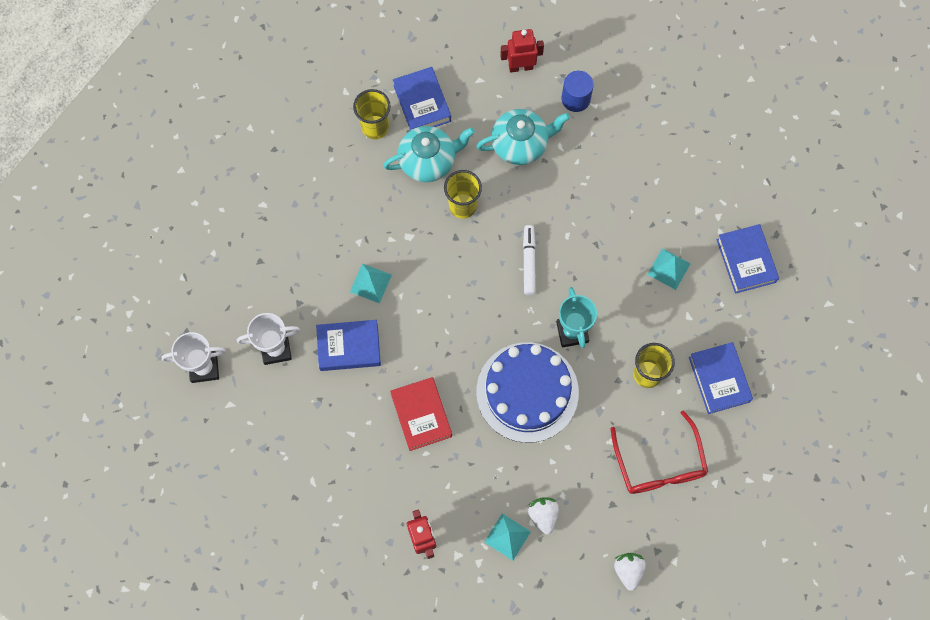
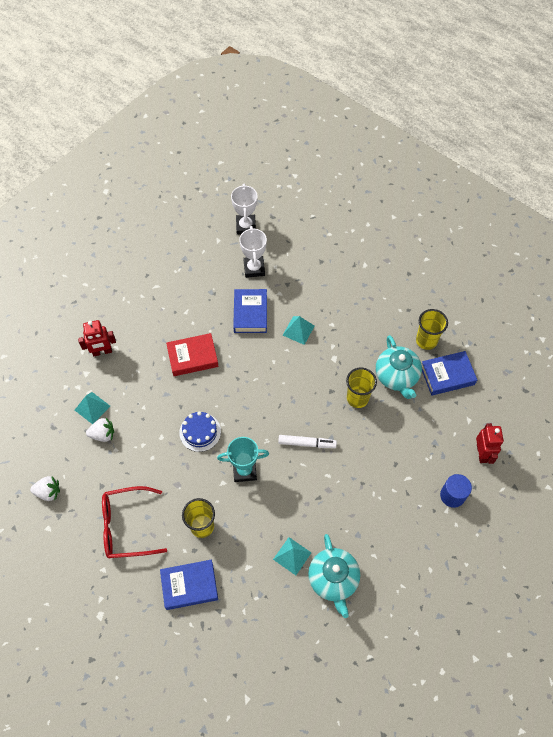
camera: 95 degrees right, 10 degrees down
(520, 144) = (410, 446): turquoise teapot -> turquoise teapot (333, 579)
(527, 392) = (200, 432): blue cake -> blue cake, size x0.52
(746, 261) = (294, 626): blue book -> none

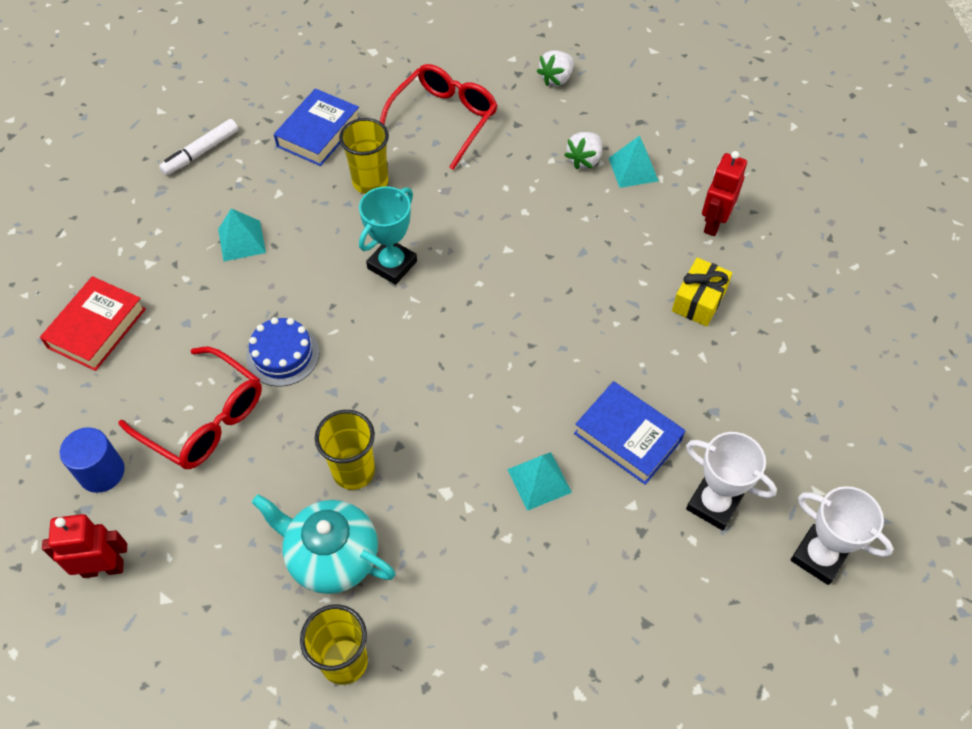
camera: 130 degrees right, 5 degrees down
(156, 330) = (699, 300): none -> yellow gift
(192, 357) = (614, 315): red book -> red book (97, 328)
(200, 432) = (491, 253): blue cake -> blue cake (283, 355)
(307, 443) = (355, 357): white marker -> white marker (201, 152)
(333, 579) = (171, 260): turquoise teapot -> none
(392, 477) = (204, 419): none -> red glasses
(447, 375) = (258, 636): blue book -> none
(482, 453) = (103, 568): red robot -> red robot turned 135 degrees clockwise

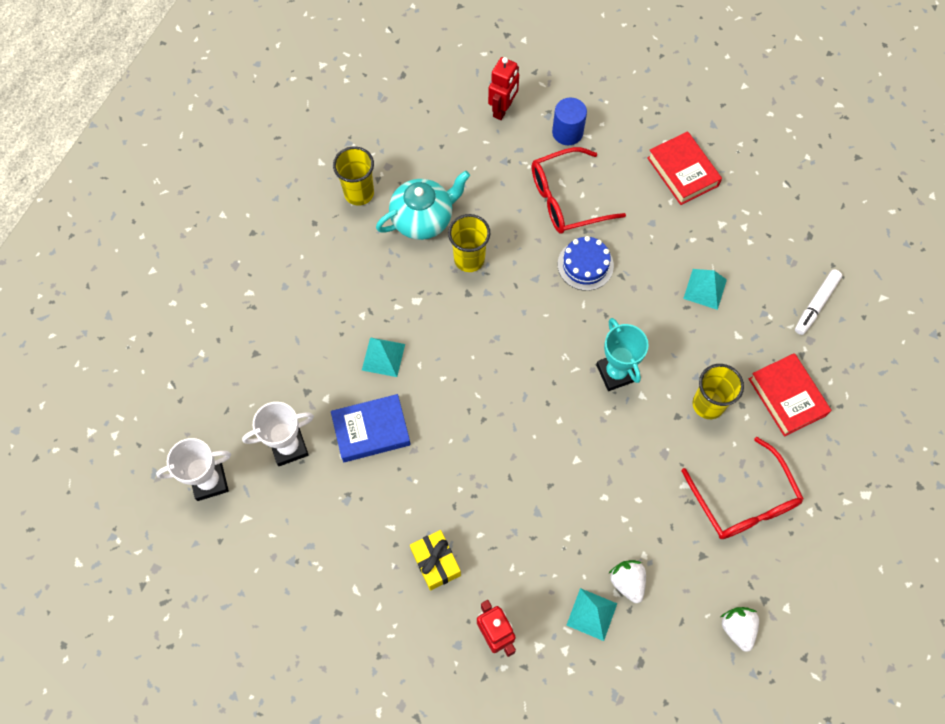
camera: 125 degrees right, 10 degrees up
(201, 152) = (816, 304): white marker -> white marker turned 135 degrees counterclockwise
(319, 133) = (787, 397): blue book -> red book

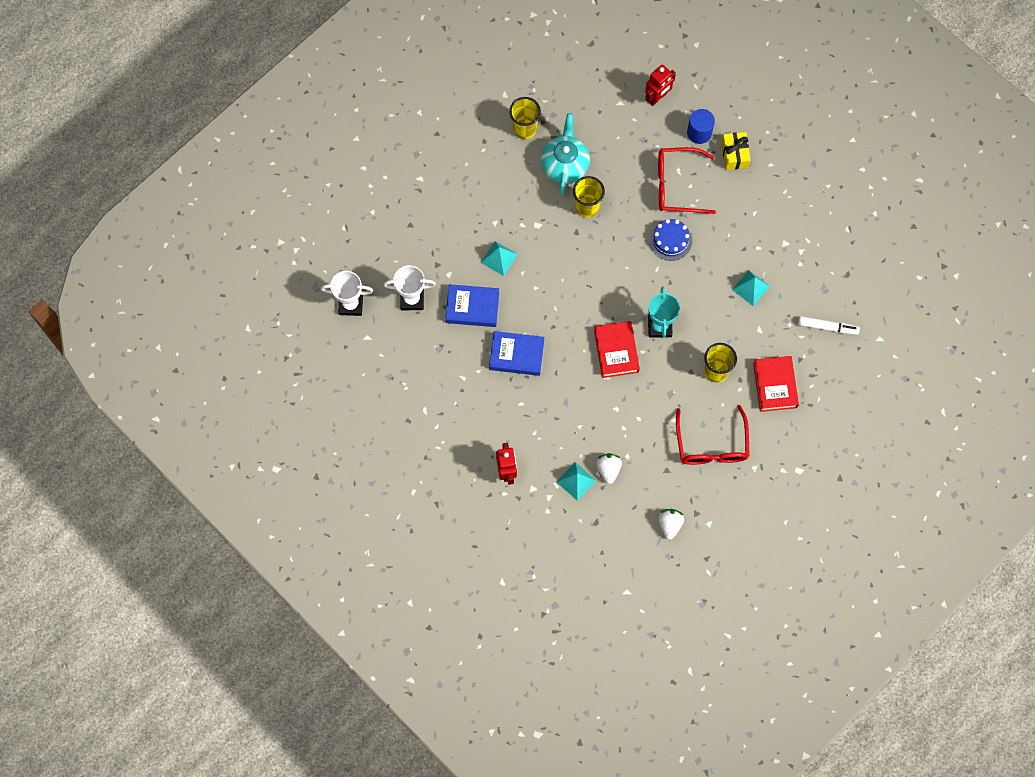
camera: 20 degrees right, 5 degrees up
(423, 219) = (565, 165): turquoise teapot -> turquoise teapot turned 75 degrees counterclockwise
(435, 562) = (484, 411): yellow gift -> yellow gift (734, 154)
(450, 472) = (516, 355): none -> blue book
(682, 172) = (773, 193): red book -> red book (616, 351)
(816, 304) = (827, 327): white marker -> white marker turned 135 degrees counterclockwise

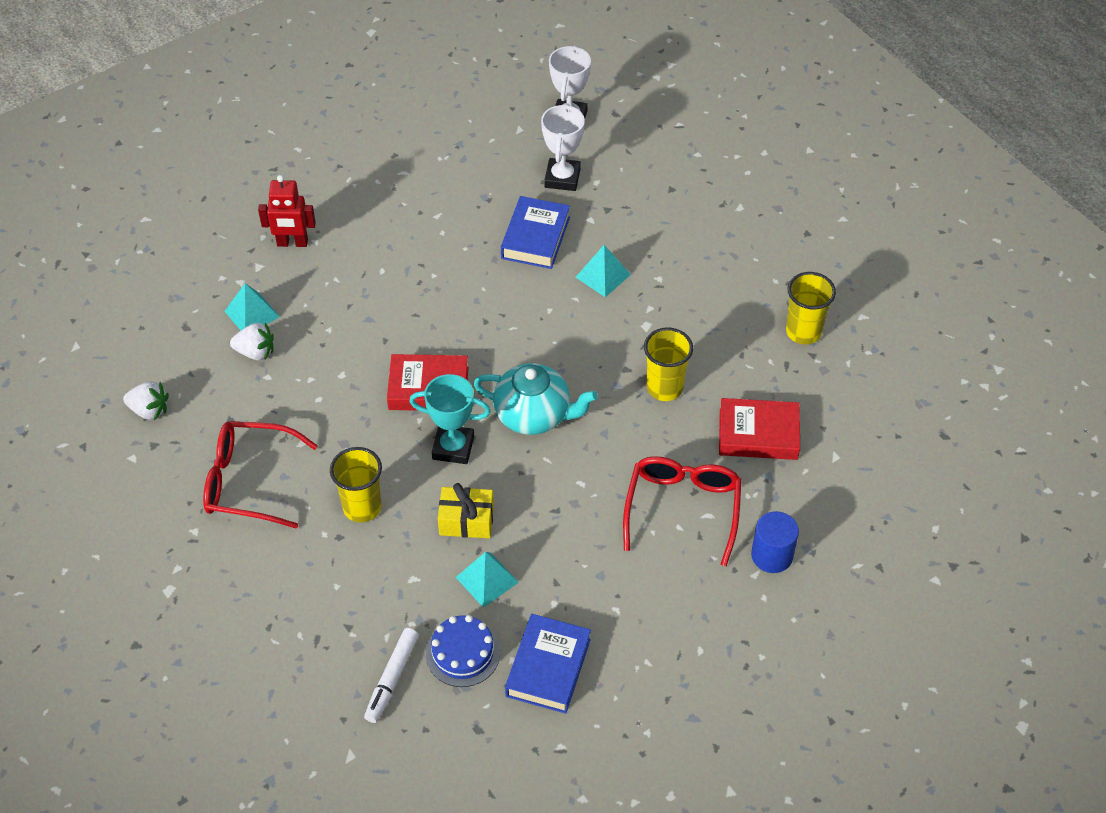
camera: 100 degrees right, 20 degrees down
(516, 355) = (453, 275): blue book -> blue book (548, 668)
(565, 165) = (738, 371): turquoise teapot -> turquoise teapot (534, 415)
(657, 97) = (841, 508): red robot -> none
(670, 240) = (590, 484): blue cake -> blue cake (463, 653)
(734, 154) = (726, 599): yellow gift -> yellow gift (466, 521)
(774, 385) = (315, 582): red book -> red book (758, 434)

